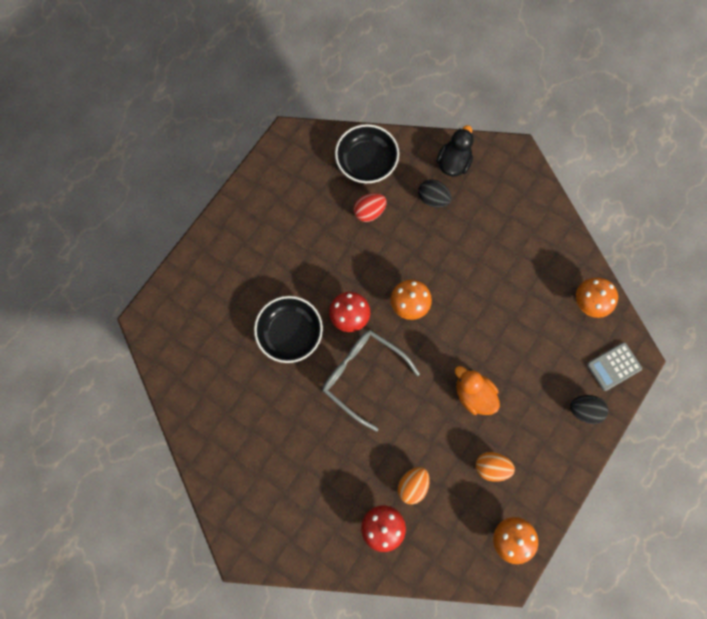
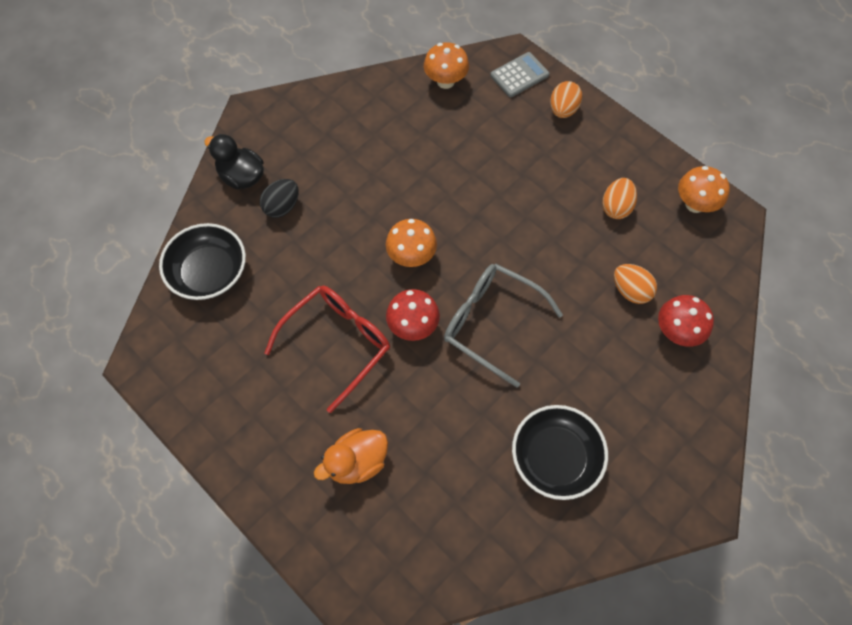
camera: 80 degrees left, 10 degrees down
(290, 333) = (421, 402): black bowl -> black bowl (555, 457)
(326, 264) = (337, 343): none -> red glasses
(363, 375) = (491, 323): grey glasses -> grey glasses turned 75 degrees clockwise
(369, 212) = (279, 280): red egg -> none
(473, 394) = (531, 209): orange duck -> orange duck (357, 462)
(584, 410) = (563, 110): black egg -> orange egg
(613, 366) = (519, 75): grey calculator -> grey calculator turned 105 degrees counterclockwise

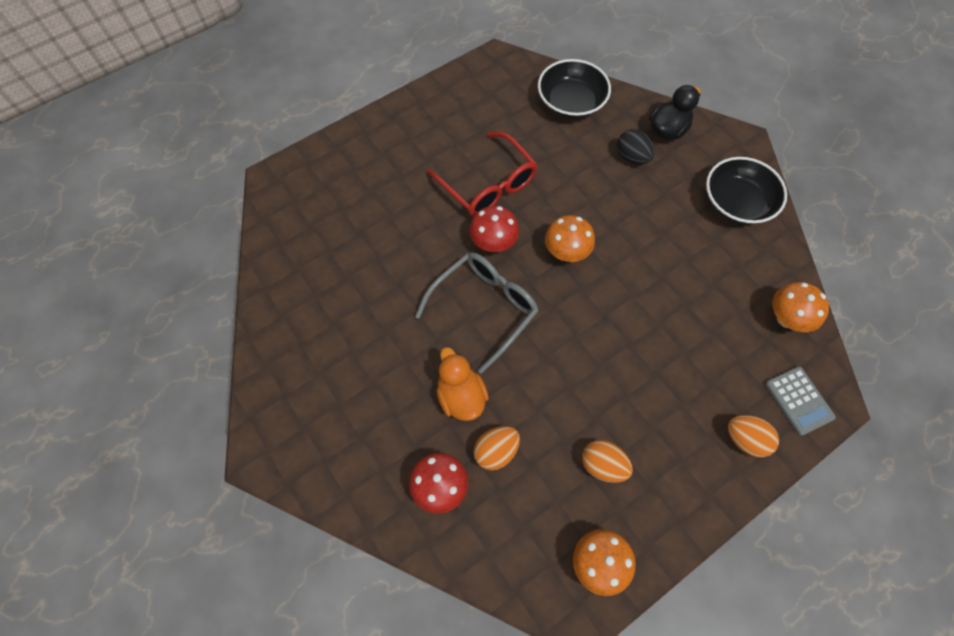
camera: 100 degrees right, 0 degrees up
(357, 462) = (381, 187): orange duck -> orange duck (461, 396)
(555, 457) = (343, 335): black bowl -> black bowl (737, 203)

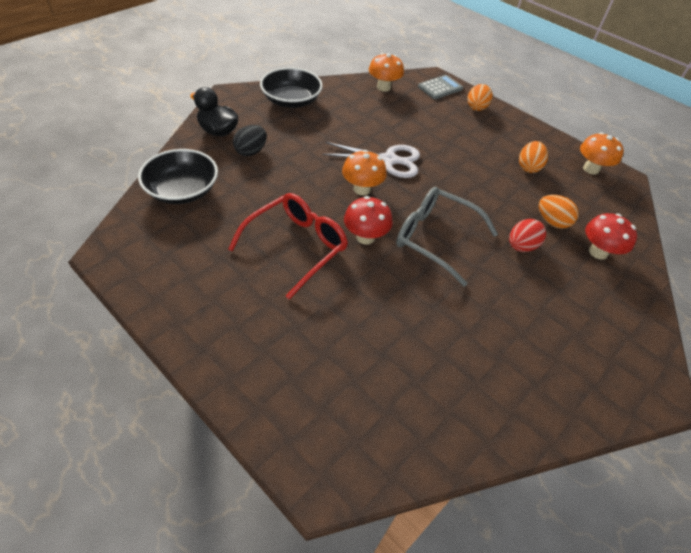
camera: 105 degrees left, 15 degrees down
(461, 396) = (521, 246): orange duck -> red egg
(617, 290) = (388, 160): none -> white scissors

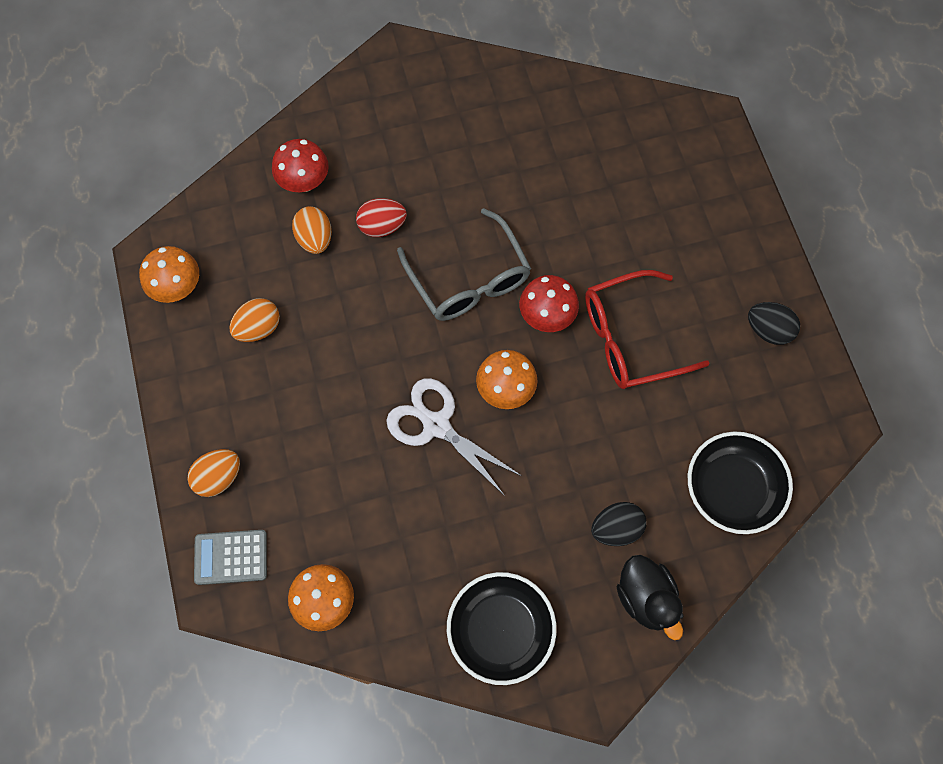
camera: 145 degrees left, 20 degrees up
(186, 294) = (768, 330): none -> black egg

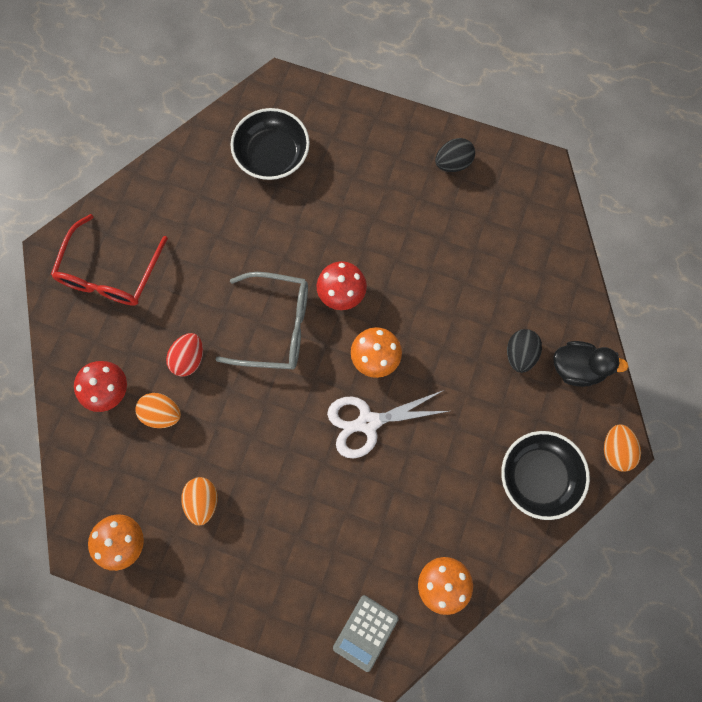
camera: 55 degrees left, 5 degrees up
(219, 477) = (299, 604): orange egg -> orange egg (615, 450)
(630, 338) = (397, 251): red glasses -> red glasses (110, 273)
(732, 489) = (542, 263): black bowl -> black bowl (272, 155)

